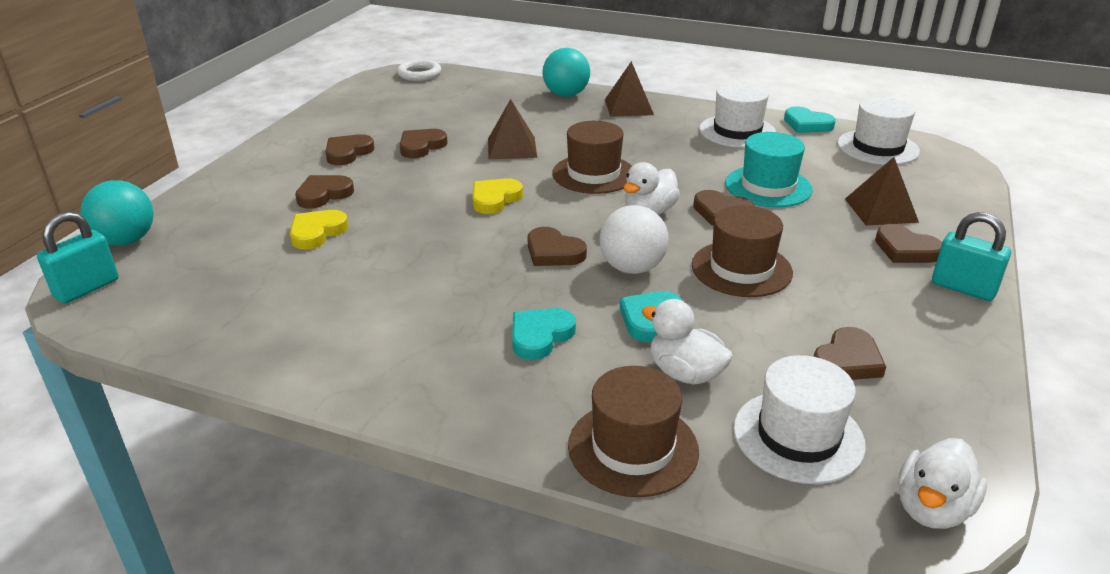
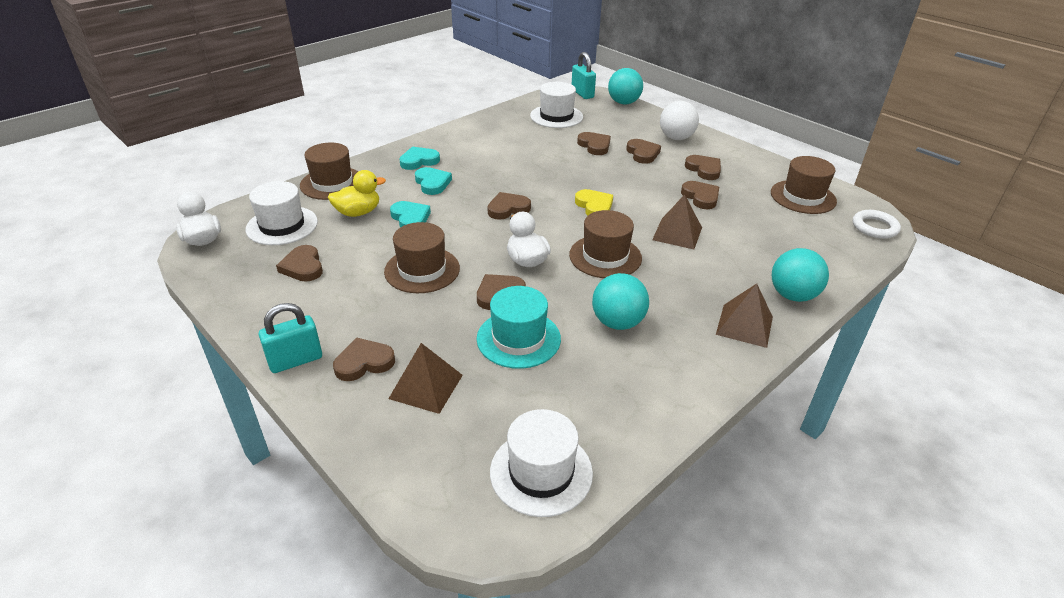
camera: 115 degrees right, 5 degrees up
(317, 232) = (594, 146): yellow heart -> brown heart
(380, 102) = (803, 197): none -> brown hat
(632, 268) = (464, 229): white ball -> white ball (676, 138)
(685, 373) = (358, 212): white duck -> yellow duck
(688, 151) = (617, 322): none -> turquoise ball
(737, 131) = (645, 376): white hat -> white hat (556, 116)
(807, 124) = (635, 445): turquoise heart -> turquoise heart (419, 161)

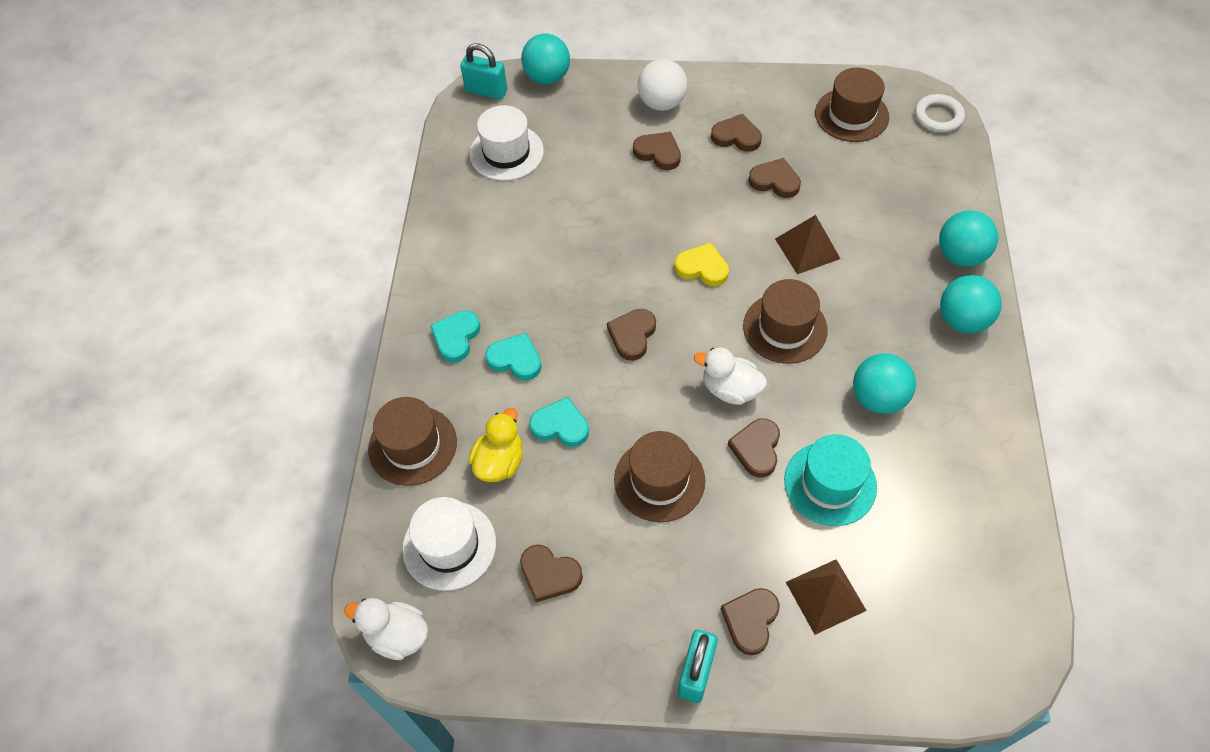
camera: 40 degrees left, 20 degrees up
(541, 472) = (988, 590): white hat -> none
(594, 146) = (600, 174): brown heart -> none
(744, 325) = (962, 320): brown pyramid -> turquoise ball

